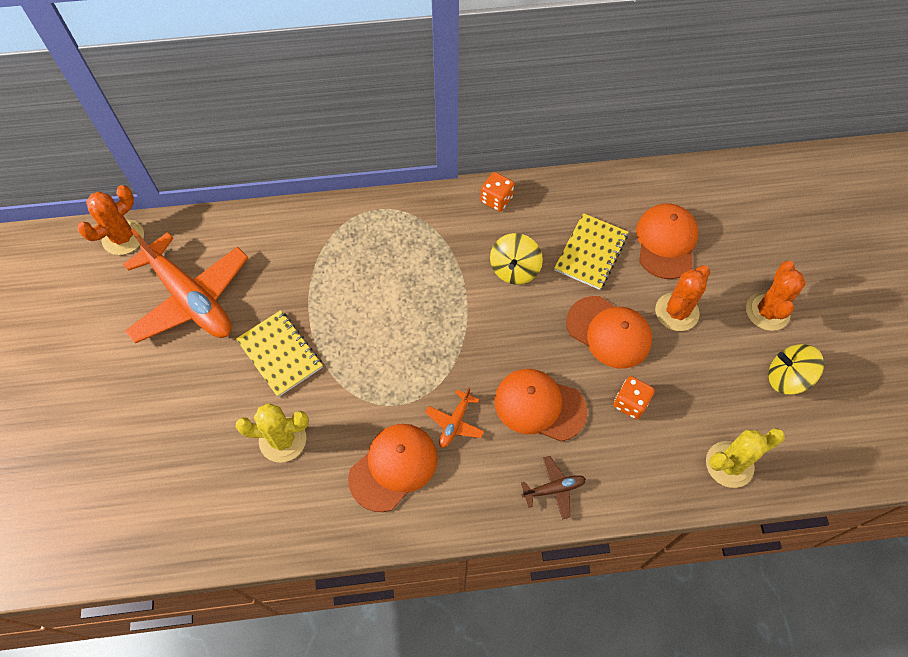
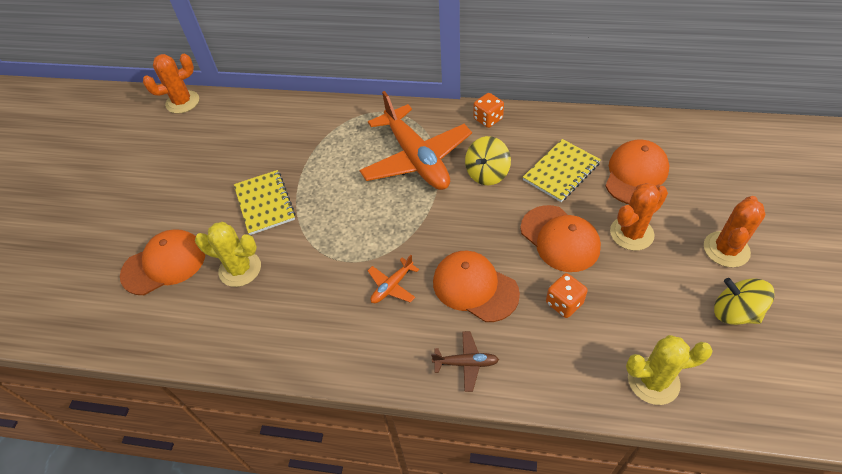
camera: 20 degrees right, 10 degrees down
(190, 299) = (213, 151): orange plane -> orange plane (416, 159)
(393, 467) = (324, 311): orange cap -> orange cap (164, 264)

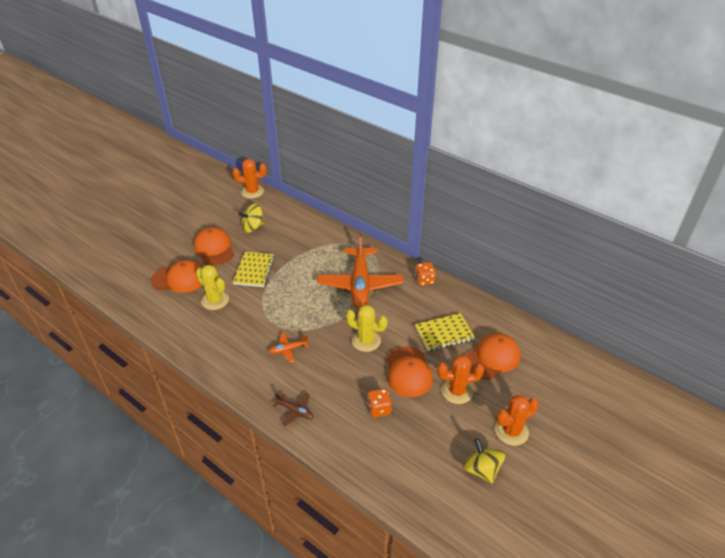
camera: 25 degrees right, 10 degrees down
(475, 287) = (334, 374): orange cap -> orange cap (214, 248)
(487, 173) = (396, 313): yellow spinning top -> yellow spinning top (253, 227)
(653, 381) = (395, 478): yellow cactus -> yellow cactus (366, 341)

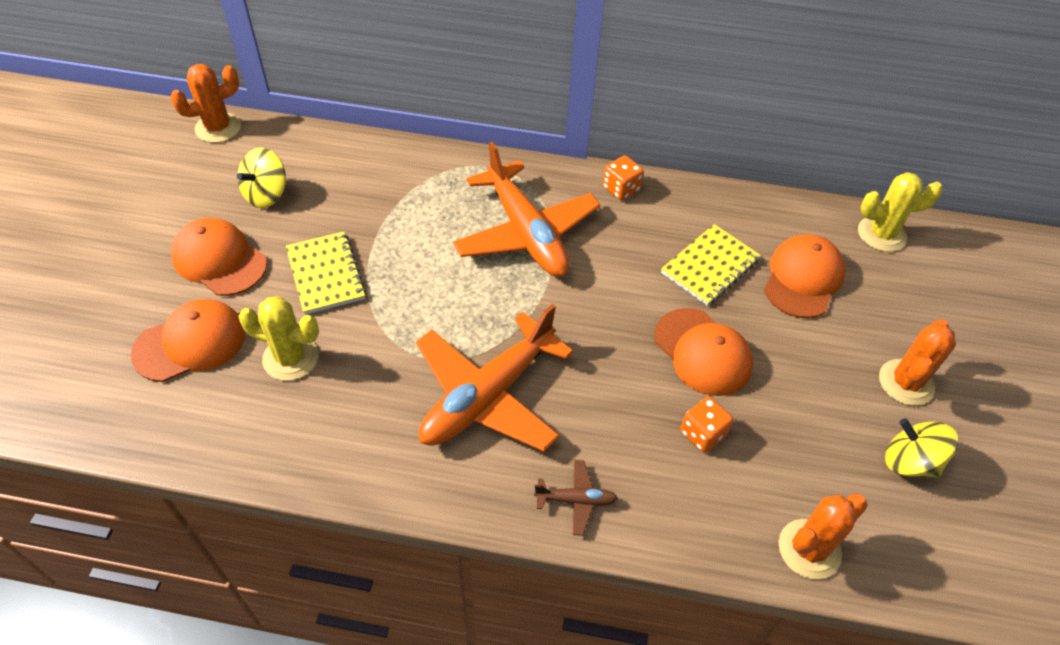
camera: 30 degrees left, 10 degrees up
(288, 349) = (487, 395): orange plane -> orange plane, size x2.38
(366, 341) = (603, 326): yellow cactus -> yellow cactus (881, 234)
(457, 391) = (792, 353): orange cactus -> orange cactus (809, 549)

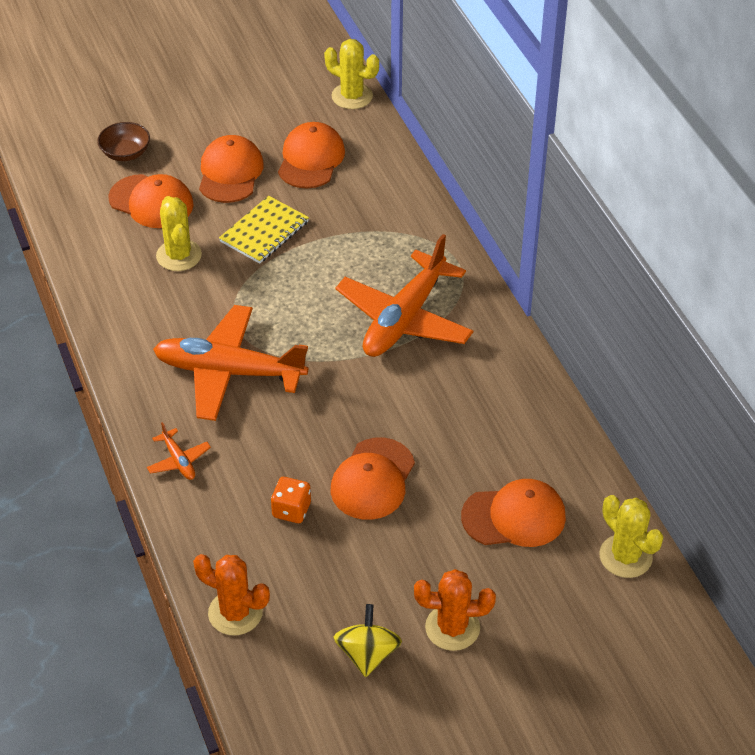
camera: 60 degrees right, 5 degrees down
(94, 330) = (125, 153): none -> brown bowl
(218, 128) = (352, 96): orange cactus -> yellow cactus
(266, 194) = (311, 159): yellow spinning top -> orange cap
(576, 500) = (179, 461): brown plane -> orange plane
(621, 189) = (510, 354): orange dice -> none
(709, 266) = (472, 448): yellow notebook -> none

